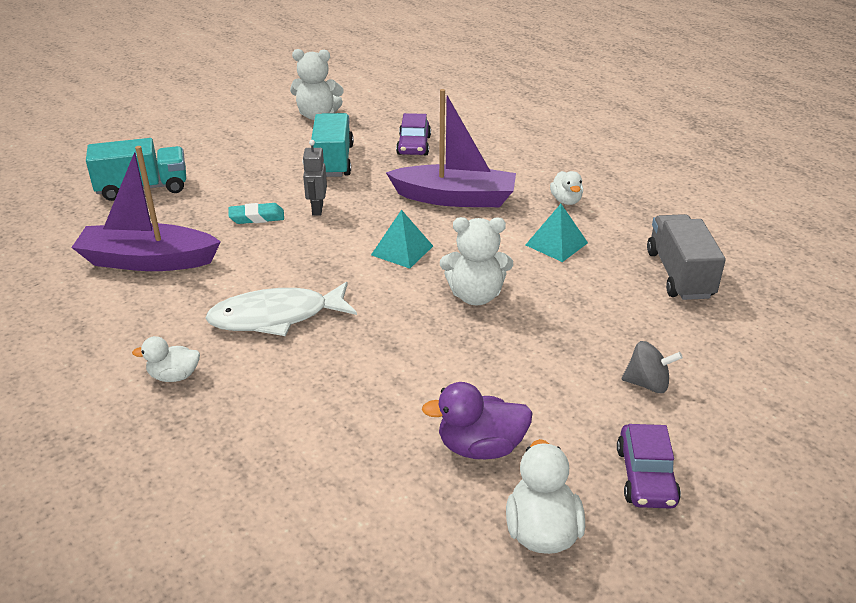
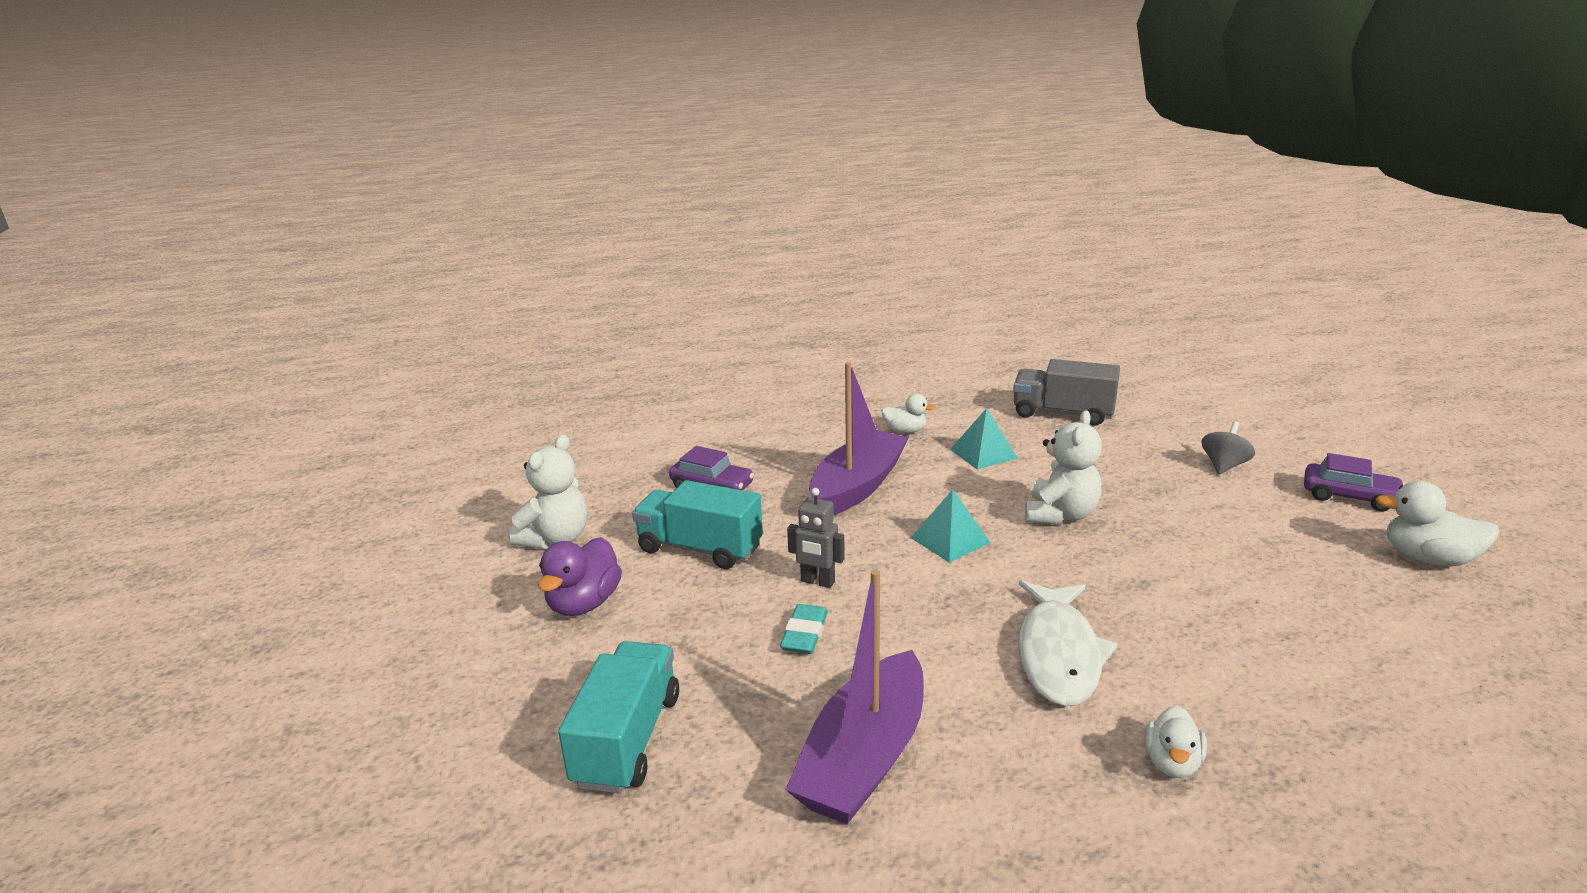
camera: 65 degrees left, 10 degrees down
(480, 447) = (1314, 564): purple duck -> purple duck (584, 604)

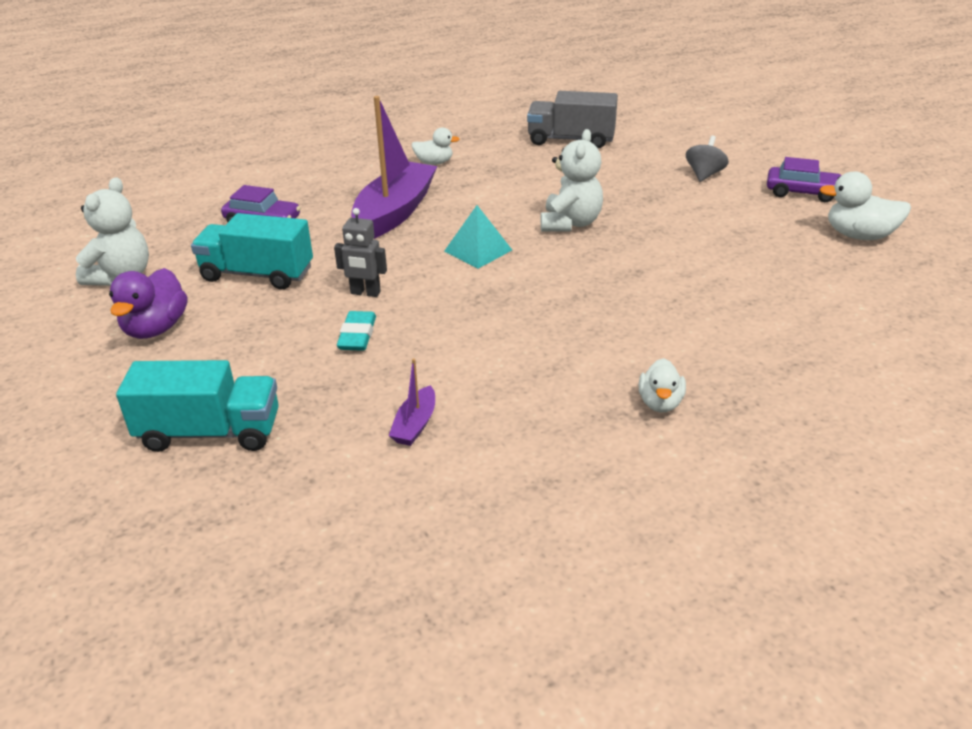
camera: 10 degrees left, 10 degrees up
(627, 740) = (210, 432): turquoise truck -> turquoise truck turned 90 degrees clockwise
(864, 758) = (415, 425): purple boat -> purple boat, size x0.43
(983, 453) = (503, 177): turquoise pyramid -> none
(1058, 654) = (571, 332): white fish -> none

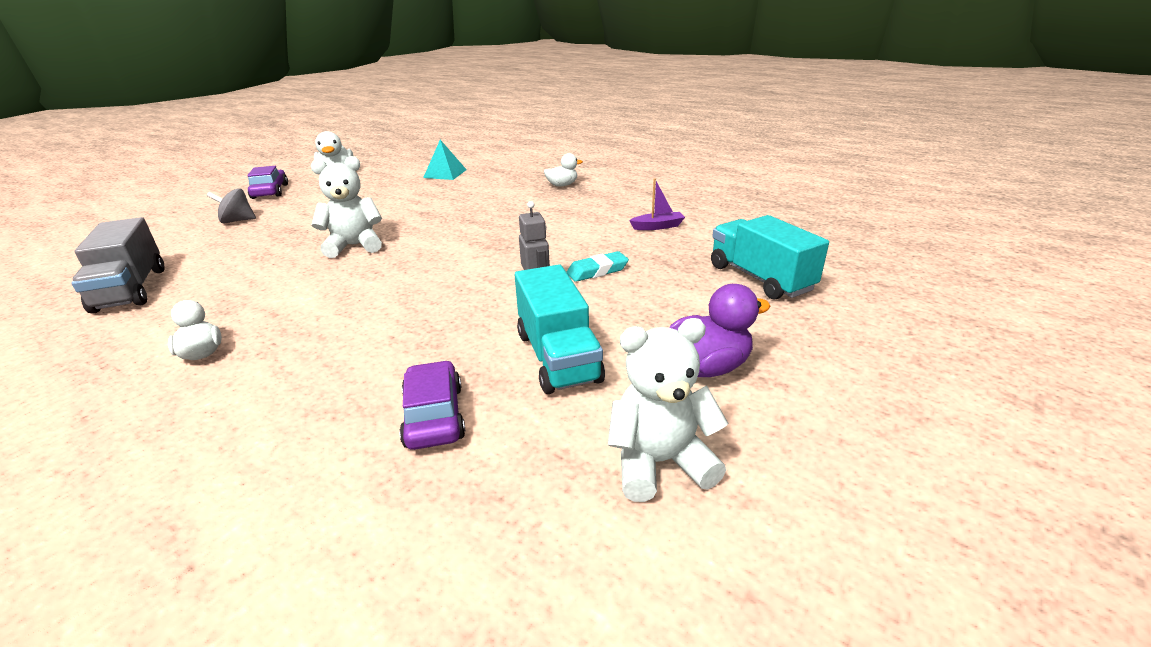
camera: 120 degrees left, 5 degrees down
(395, 212) = (364, 330): purple boat -> none
(478, 250) = (426, 267): turquoise pyramid -> turquoise pyramid (445, 173)

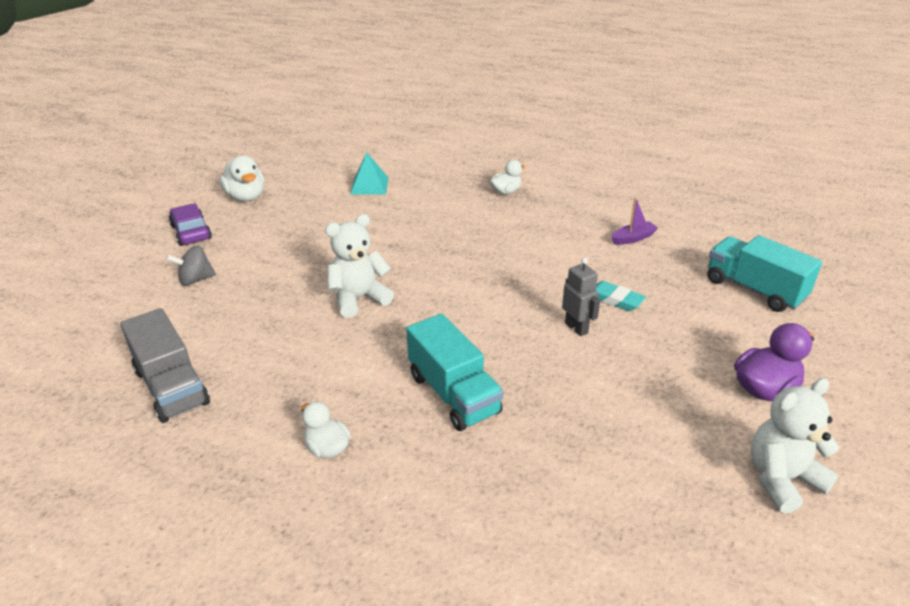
camera: 15 degrees left, 5 degrees up
(434, 416) = (589, 472): purple car -> none
(558, 357) = (645, 398): turquoise truck -> turquoise truck (453, 394)
(597, 271) = (615, 300): turquoise eraser -> turquoise eraser turned 75 degrees clockwise

